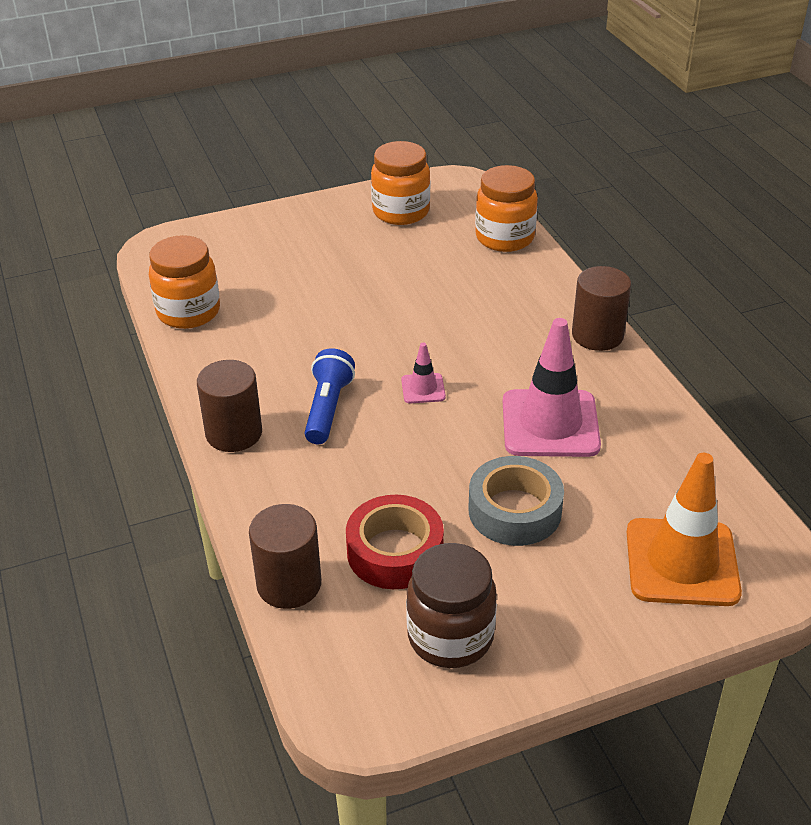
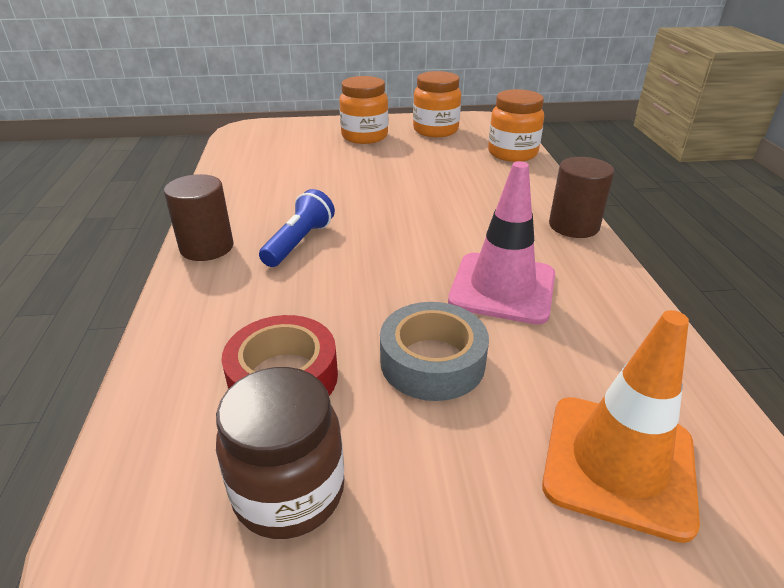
camera: 15 degrees right, 5 degrees down
(188, 312) = (236, 165): orange jar -> orange jar (364, 136)
(289, 584) = (155, 387): brown cylinder -> none
(423, 388) = (392, 241): pink traffic cone -> none

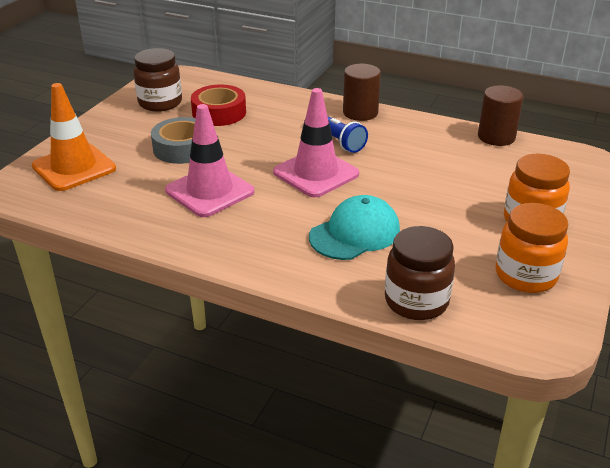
camera: 120 degrees right, 0 degrees up
(387, 234) = (316, 173): none -> pink traffic cone
(466, 189) = (355, 233): none -> turquoise cap
(512, 153) = (416, 301): orange jar -> brown jar
(573, 226) = (242, 259): brown cylinder -> brown cylinder (496, 137)

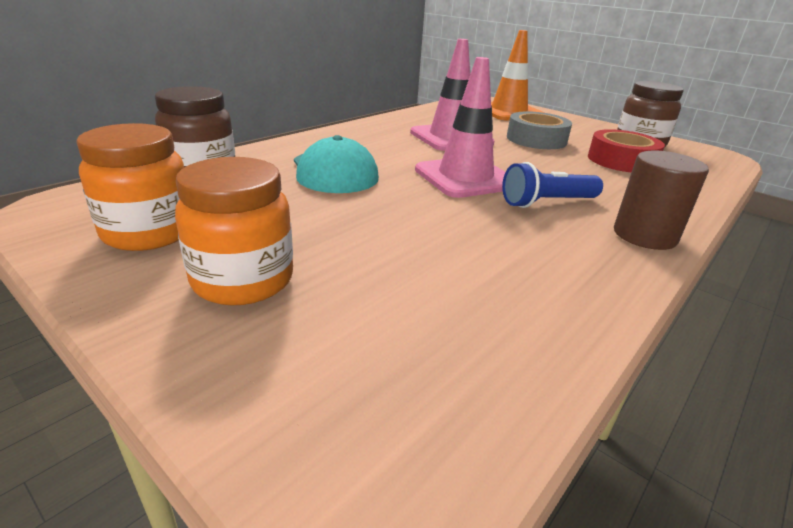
camera: 105 degrees right, 5 degrees down
(496, 137) = (553, 353): brown cylinder -> none

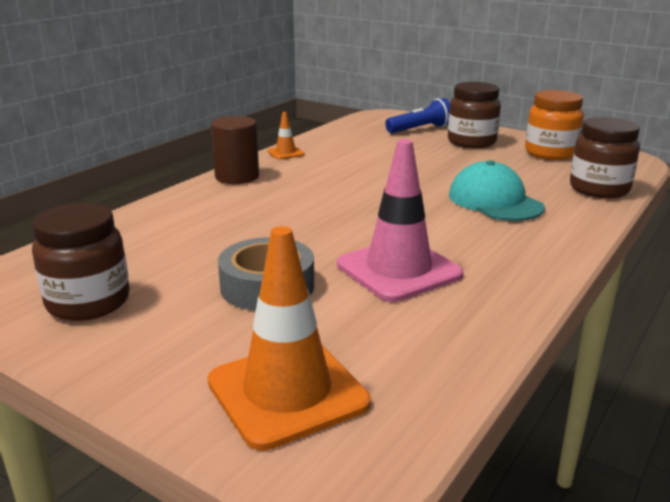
camera: 175 degrees right, 5 degrees down
(243, 280) = (471, 142): orange jar -> brown jar
(465, 178) = (370, 208): pink traffic cone -> none
(547, 203) = (298, 192): blue flashlight -> blue flashlight (420, 129)
(609, 285) = (285, 153): none -> orange traffic cone
(621, 161) = (169, 255): red tape -> none

